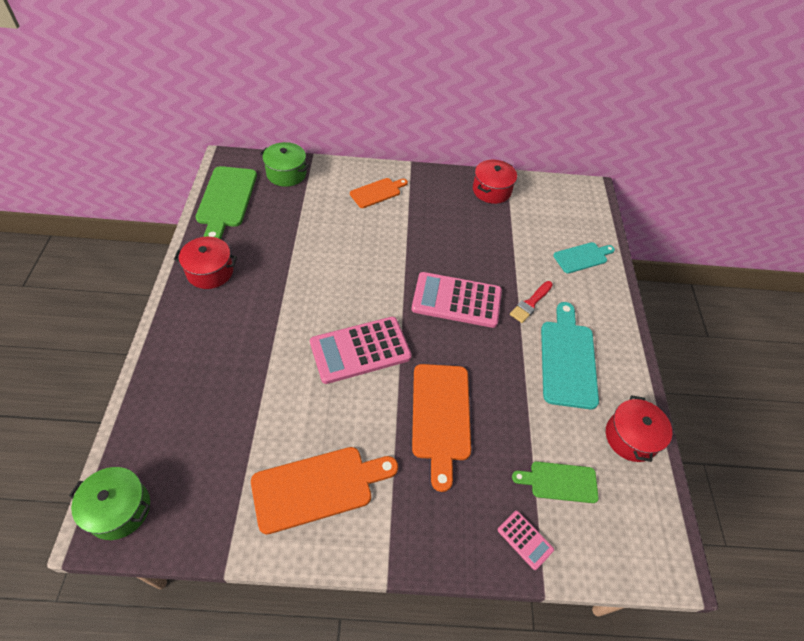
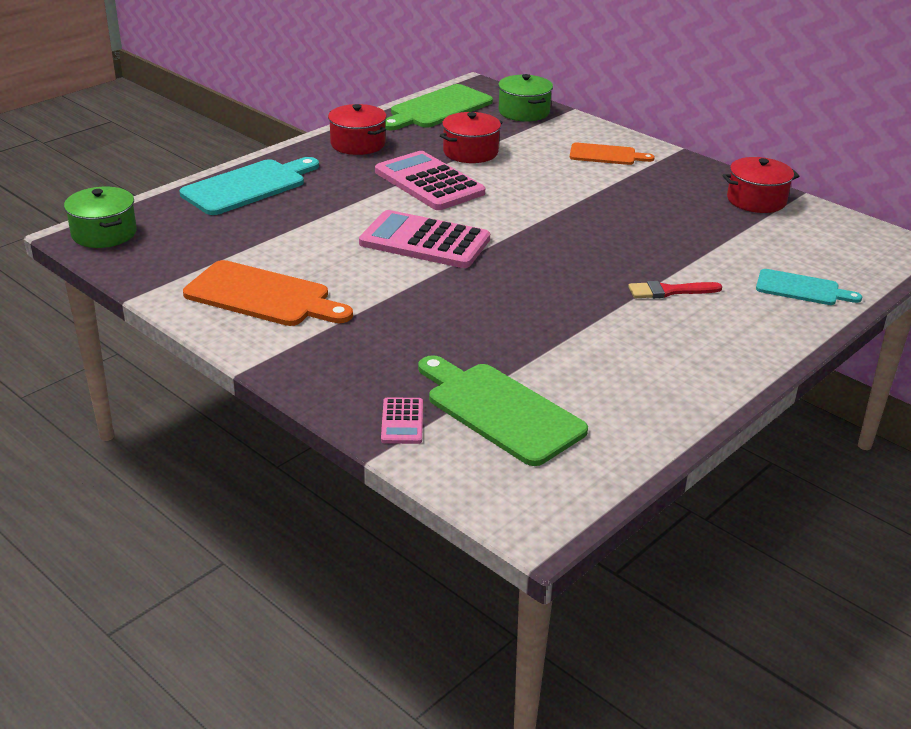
camera: 45 degrees right, 20 degrees down
(440, 416) = (440, 313): orange cutting board -> none
(456, 300) = (580, 254): pink calculator -> pink calculator (429, 182)
(559, 482) = (500, 410): green cutting board -> green cutting board, size x1.66
(568, 359) = (651, 345): turquoise cutting board -> turquoise cutting board (248, 186)
(631, 437) = (639, 428): red pot -> red pot (470, 152)

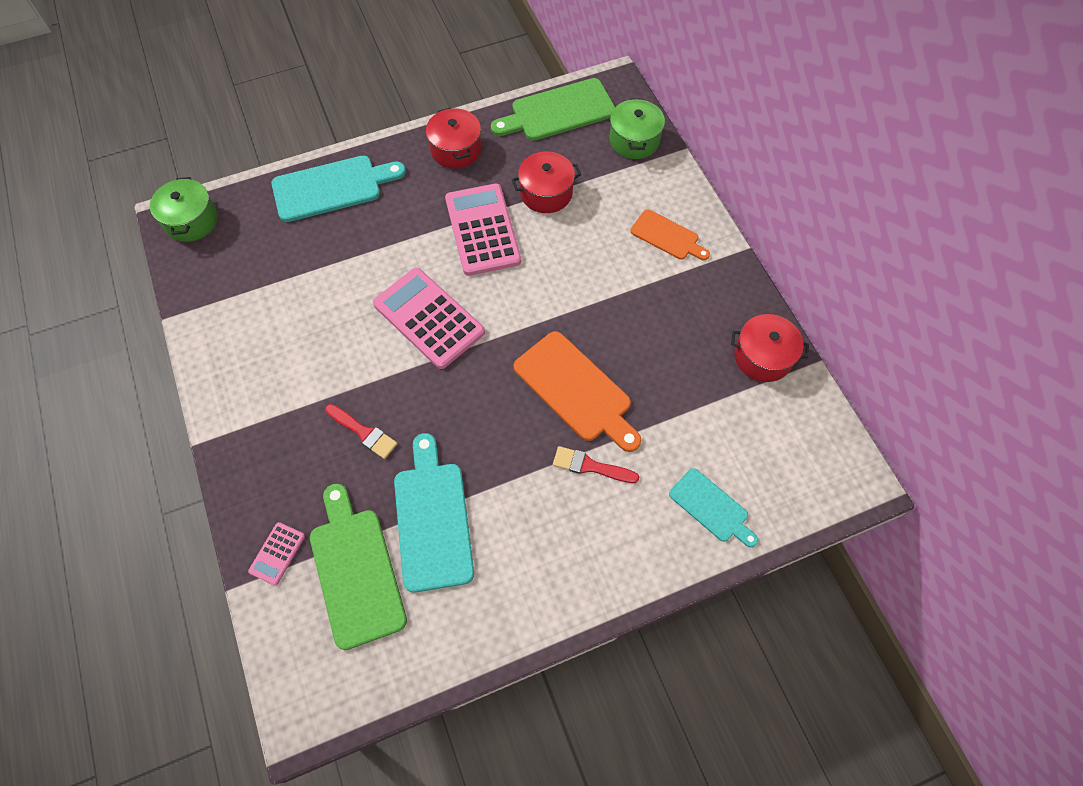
camera: 25 degrees right, 30 degrees up
(263, 296) = (263, 350): orange cutting board -> orange cutting board (576, 390)
(423, 322) = (363, 432): none -> red brush
(548, 358) = (433, 519): none -> turquoise cutting board

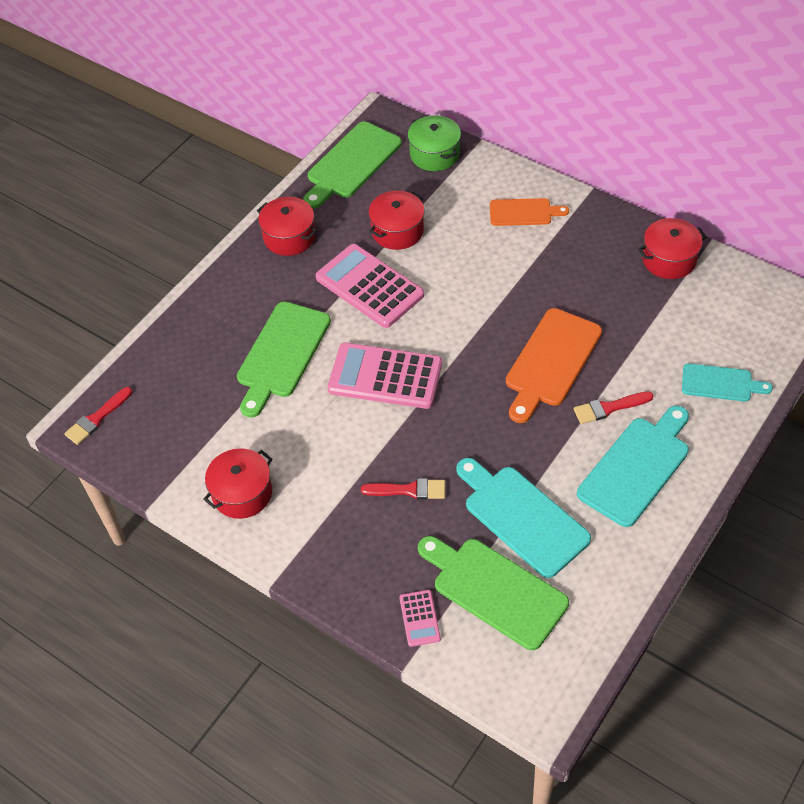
camera: 30 degrees left, 10 degrees down
(191, 220) = (97, 418): green pot -> red brush
(239, 350) = (242, 493): none -> red pot
(332, 188) = (206, 323): turquoise cutting board -> turquoise cutting board (637, 467)
(366, 248) = (281, 354): none -> green cutting board
(576, 390) = (551, 361): orange cutting board -> orange cutting board turned 105 degrees clockwise

